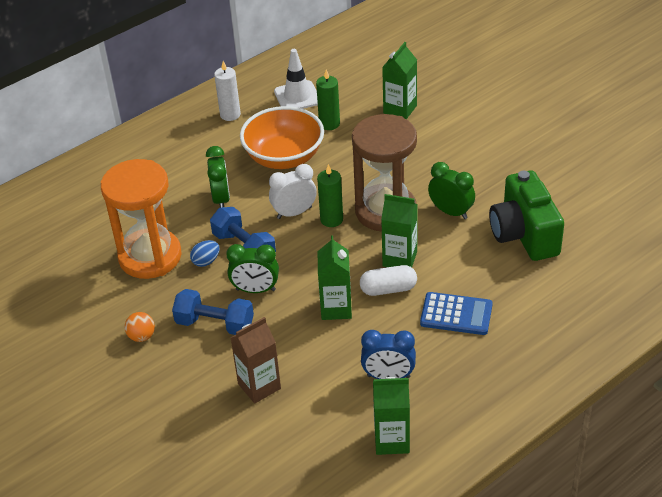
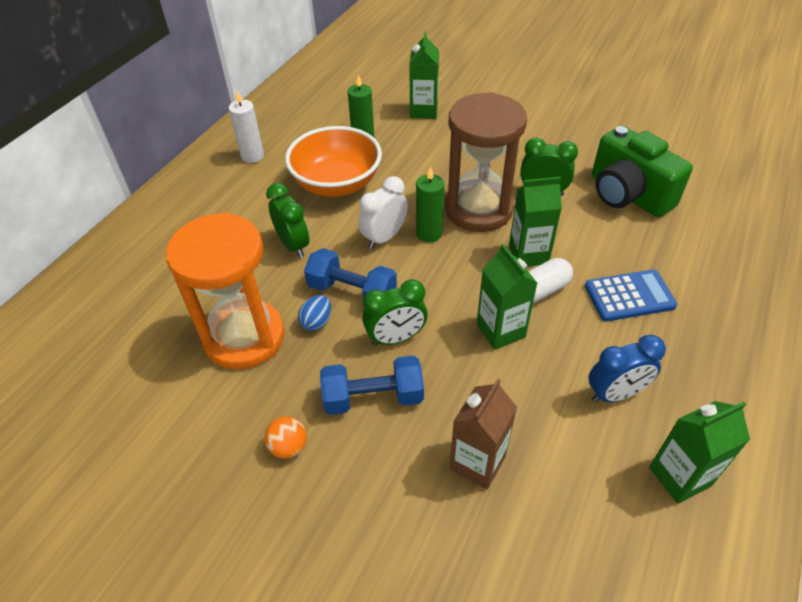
camera: 25 degrees left, 5 degrees up
(297, 96) = (314, 123): white traffic cone -> none

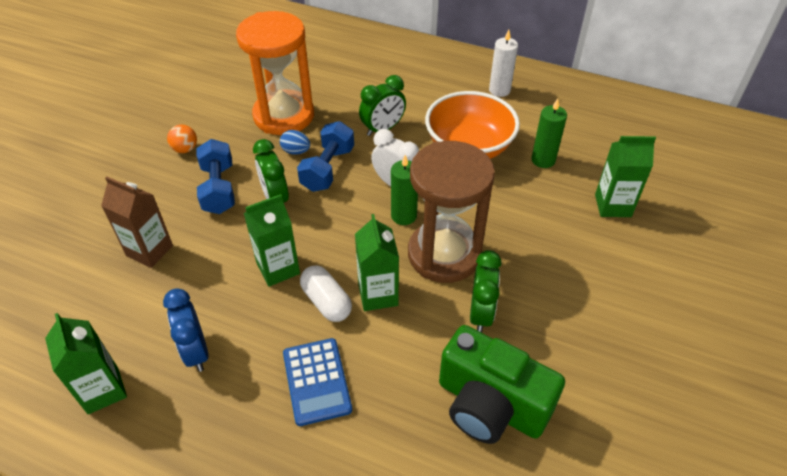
camera: 85 degrees right, 0 degrees up
(627, 195) = (490, 405): green camera -> green camera turned 105 degrees counterclockwise

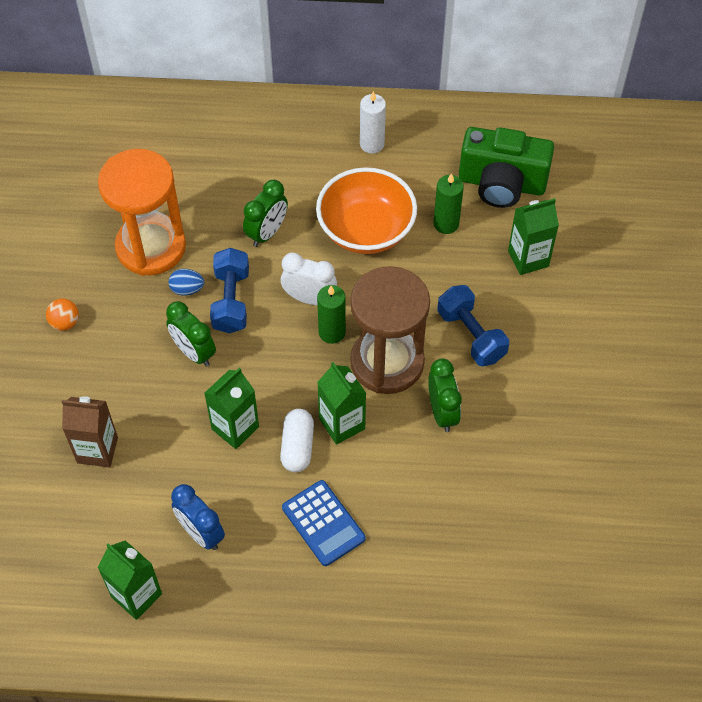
camera: 20 degrees left, 10 degrees up
(219, 188) = (128, 359): blue dumbbell -> blue dumbbell (471, 335)
(326, 302) = (297, 447): white capsule -> white capsule turned 60 degrees clockwise
(490, 405) = (479, 494): green camera -> green camera (501, 184)

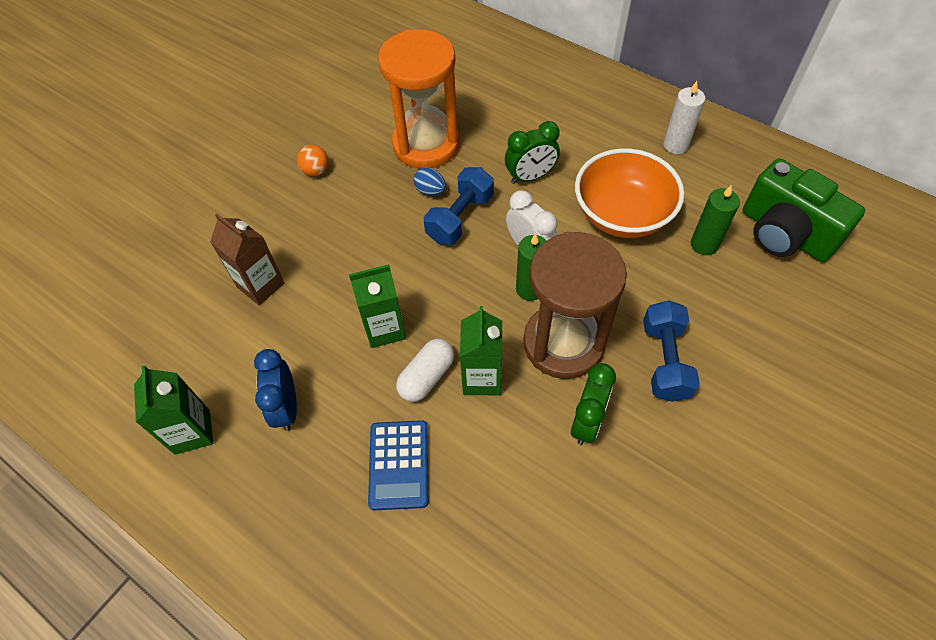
camera: 35 degrees right, 0 degrees up
(194, 352) = (398, 245): green clock -> none
(528, 258) = (771, 316): green carton -> none

